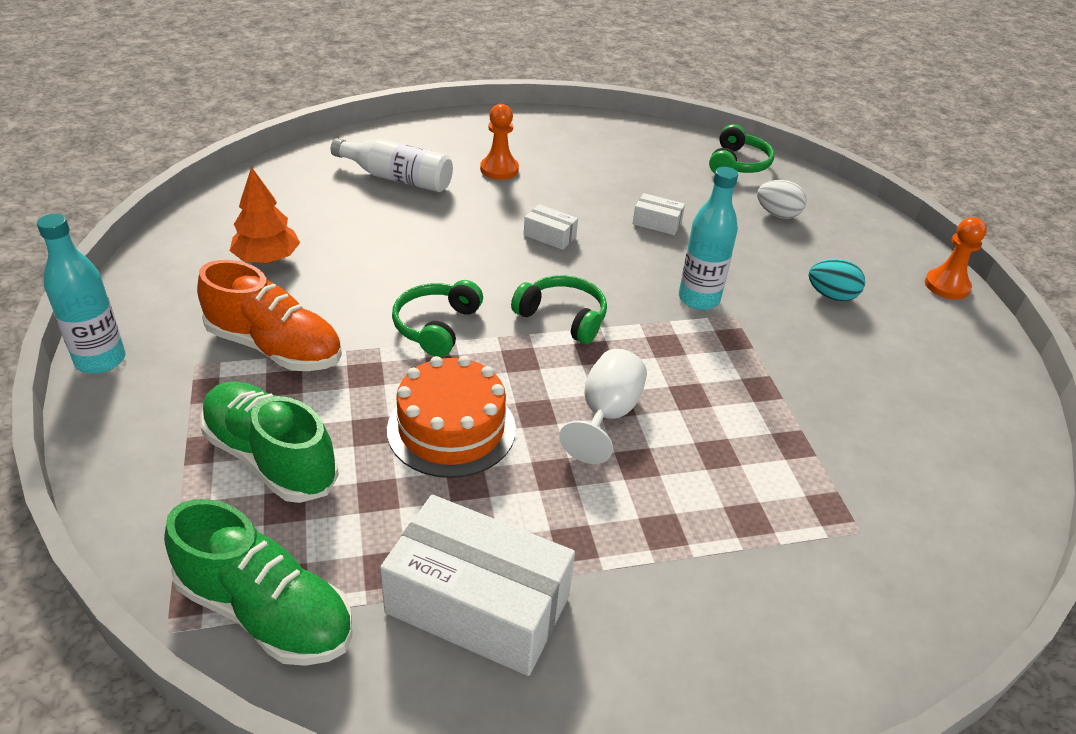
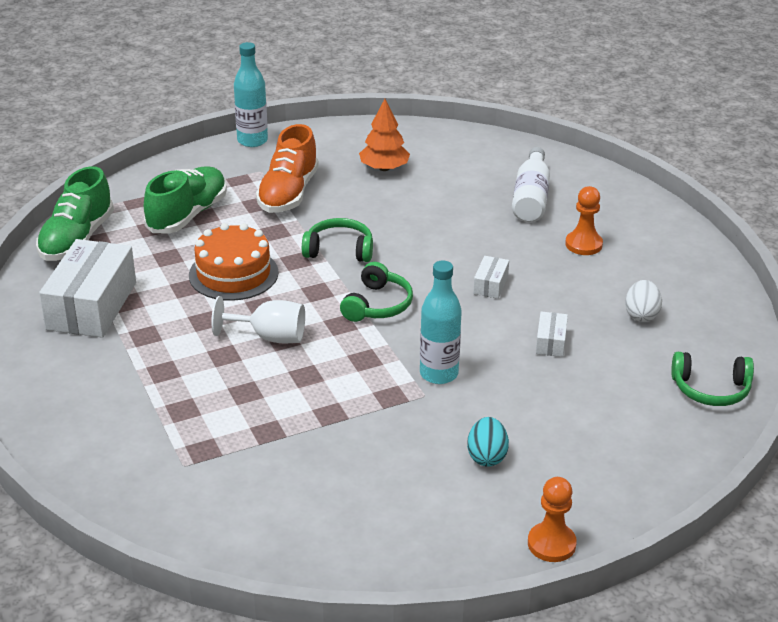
camera: 80 degrees right, 5 degrees down
(777, 214) = (619, 420): white egg -> white egg (641, 315)

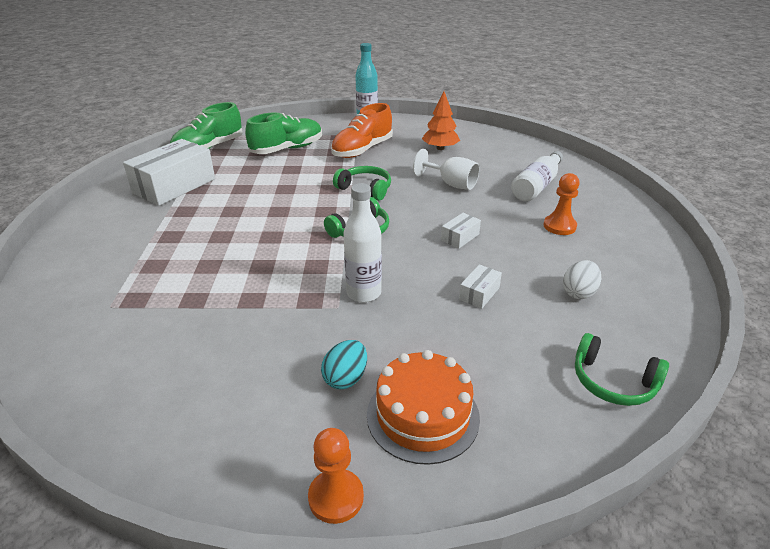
camera: 25 degrees right, 0 degrees up
(233, 274) = (280, 187): orange cake -> orange cake (423, 415)
(269, 337) = (263, 232): white goblet -> white goblet (451, 184)
(439, 374) = (364, 293): turquoise bottle -> white bottle

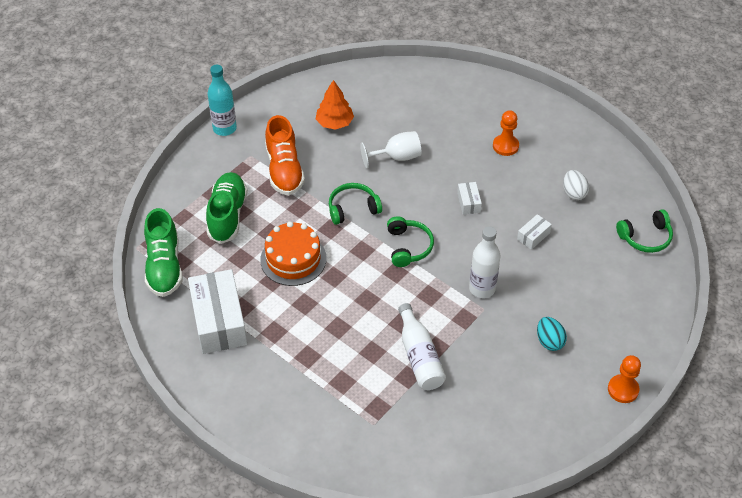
camera: 50 degrees left, 15 degrees up
(423, 415) = (602, 326): orange cake -> orange cake (293, 259)
(479, 293) = (533, 236): white box -> white box turned 60 degrees clockwise
(537, 186) = (448, 116): white bottle -> white bottle (419, 356)

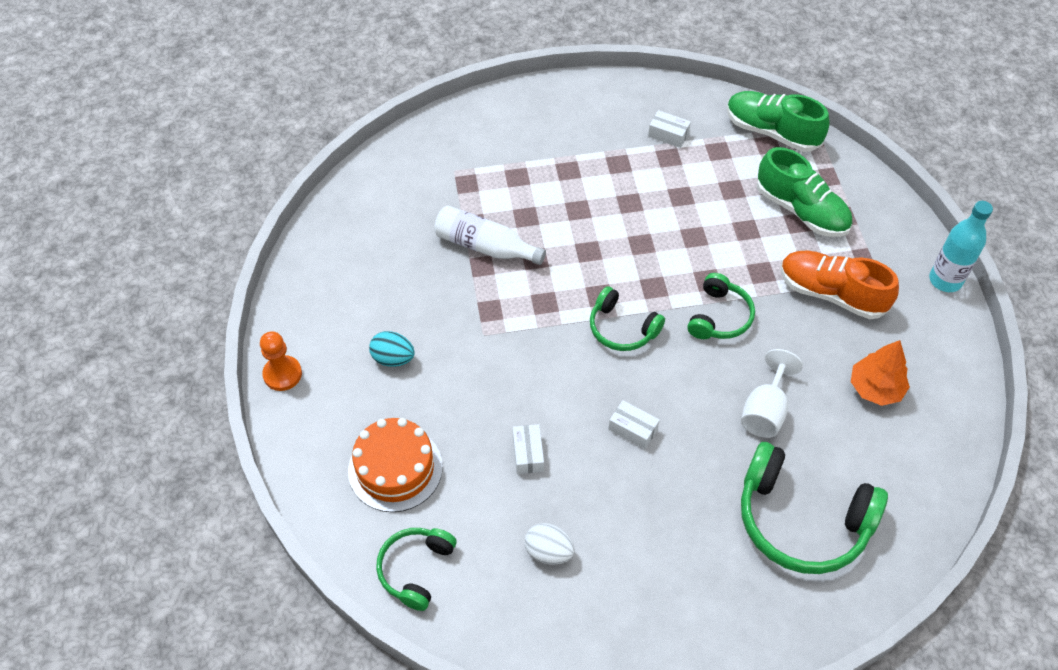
camera: 130 degrees right, 5 degrees up
(219, 321) = (668, 135): white box -> white box, size x0.44
(293, 259) = (693, 227): orange cake -> orange cake (395, 468)
(446, 113) = (801, 520): none -> green headphones
(482, 288) = (508, 351): white bottle -> none
(505, 146) = (688, 541): orange pawn -> none

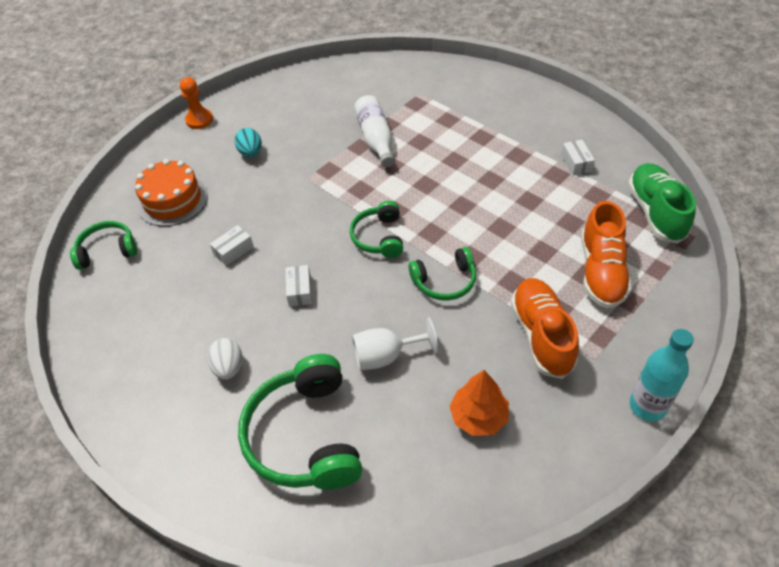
camera: 55 degrees right, 5 degrees down
(548, 552) = (165, 304): white egg -> white egg (229, 367)
(801, 210) = (601, 272): green shoe -> orange shoe

